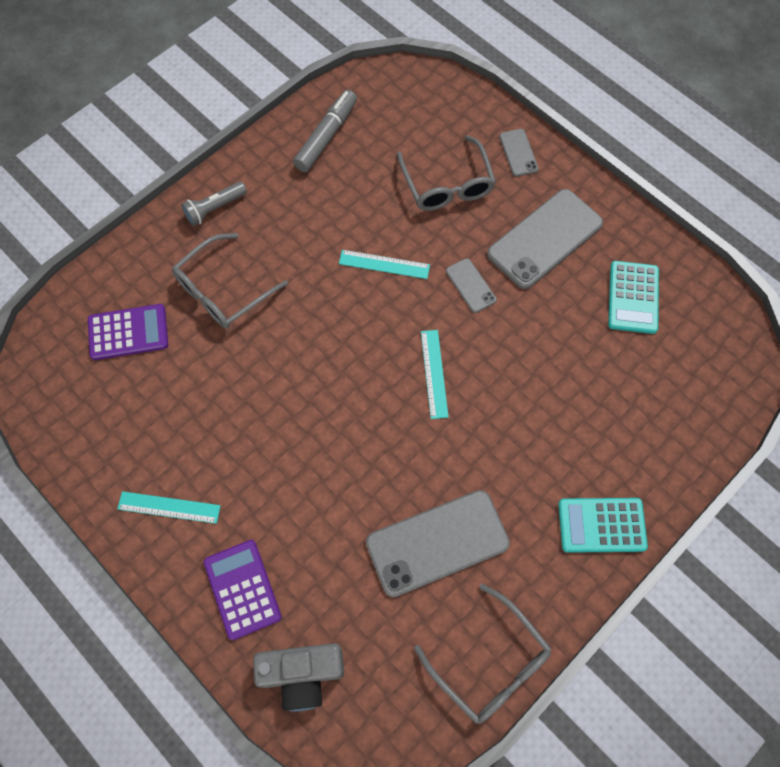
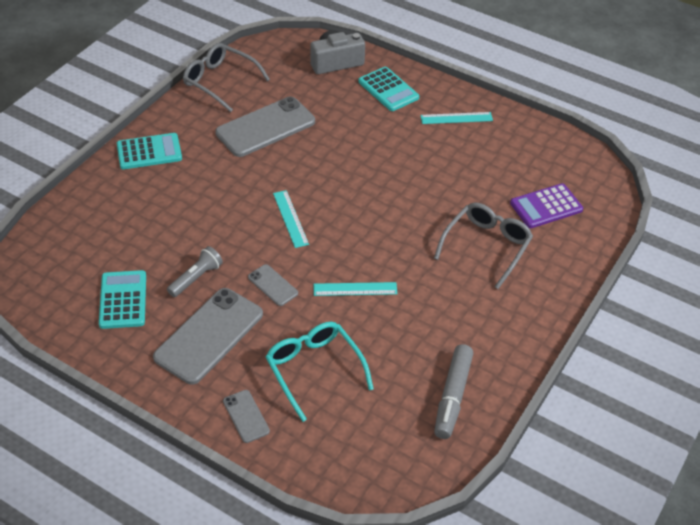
camera: 165 degrees right, 20 degrees down
(214, 208) = (528, 308): grey flashlight -> grey flashlight (196, 278)
(242, 589) = (388, 90): purple calculator -> turquoise calculator
(447, 184) = (314, 370): grey glasses -> turquoise glasses

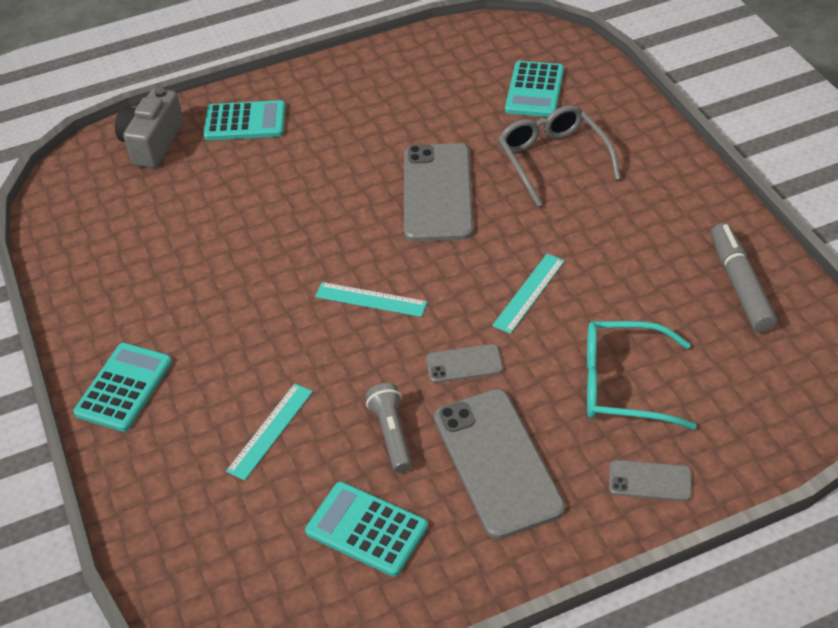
camera: 50 degrees left, 0 degrees up
(220, 82) = (71, 260): grey glasses -> none
(265, 127) = (196, 254): grey phone -> grey phone (437, 192)
(452, 396) = (740, 285): grey marker -> grey marker turned 150 degrees counterclockwise
(456, 118) = (344, 91): turquoise ruler -> turquoise ruler (270, 430)
(546, 207) = (535, 90): purple calculator -> turquoise calculator

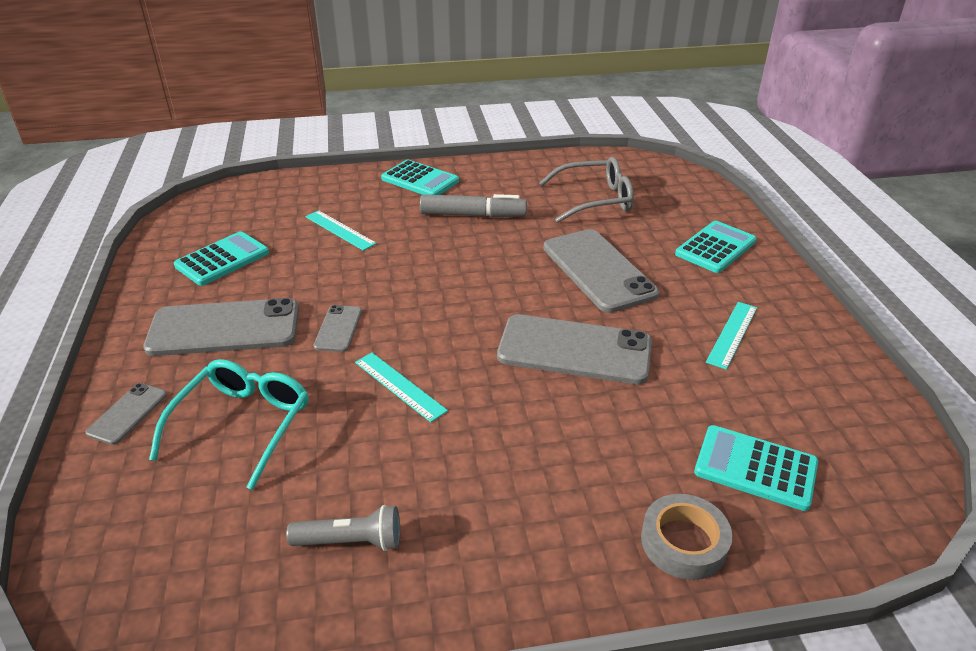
camera: 100 degrees right, 10 degrees down
(153, 143) = (691, 202): grey camera -> none
(245, 122) = (715, 248): turquoise calculator -> turquoise calculator turned 150 degrees counterclockwise
(306, 194) = (598, 270): none -> grey phone
(371, 299) = (445, 289): turquoise ruler -> turquoise ruler (732, 334)
(392, 434) = (295, 281): grey flashlight -> grey flashlight (351, 541)
(553, 160) = (605, 453): grey glasses -> grey glasses (594, 200)
(615, 117) = (684, 542): none -> grey tape
(740, 285) = (308, 577): grey marker -> grey marker (473, 215)

